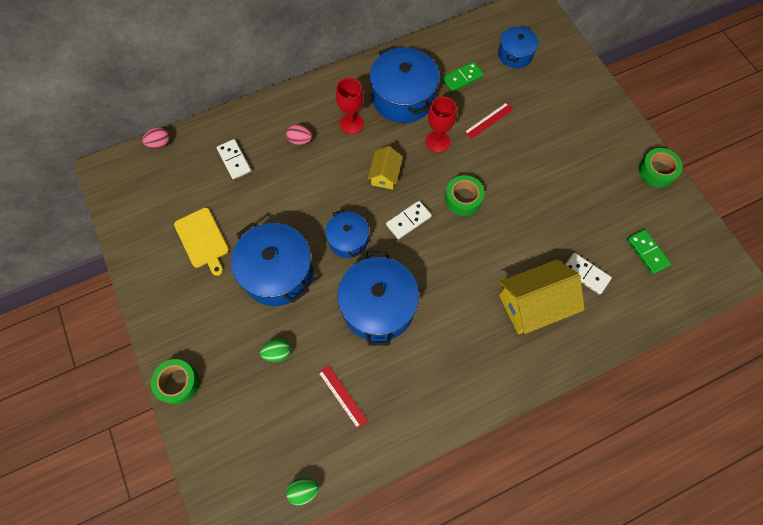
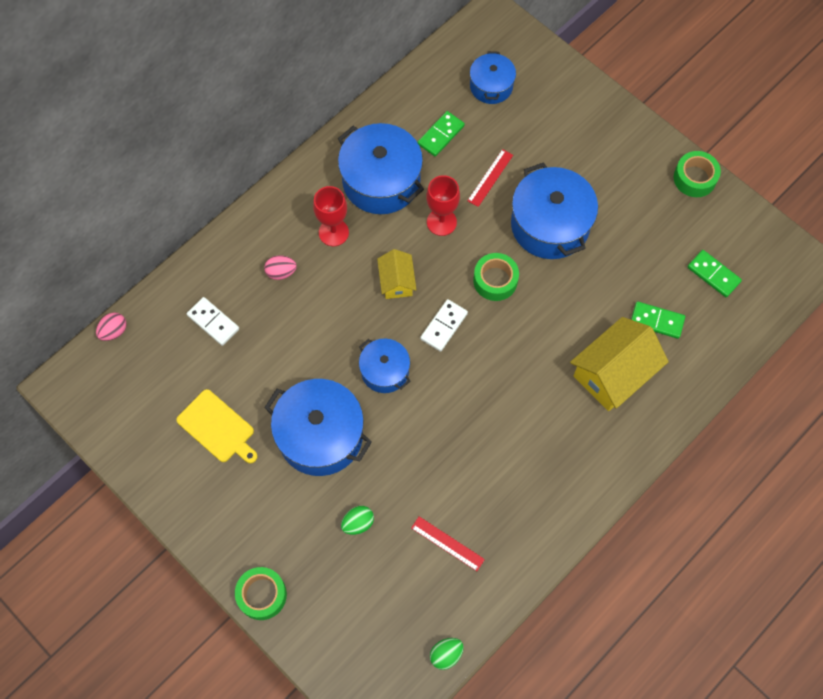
camera: 20 degrees left, 0 degrees up
(378, 306) = (448, 434): blue pot -> blue pot (550, 225)
(585, 274) = (657, 321): white domino -> green domino

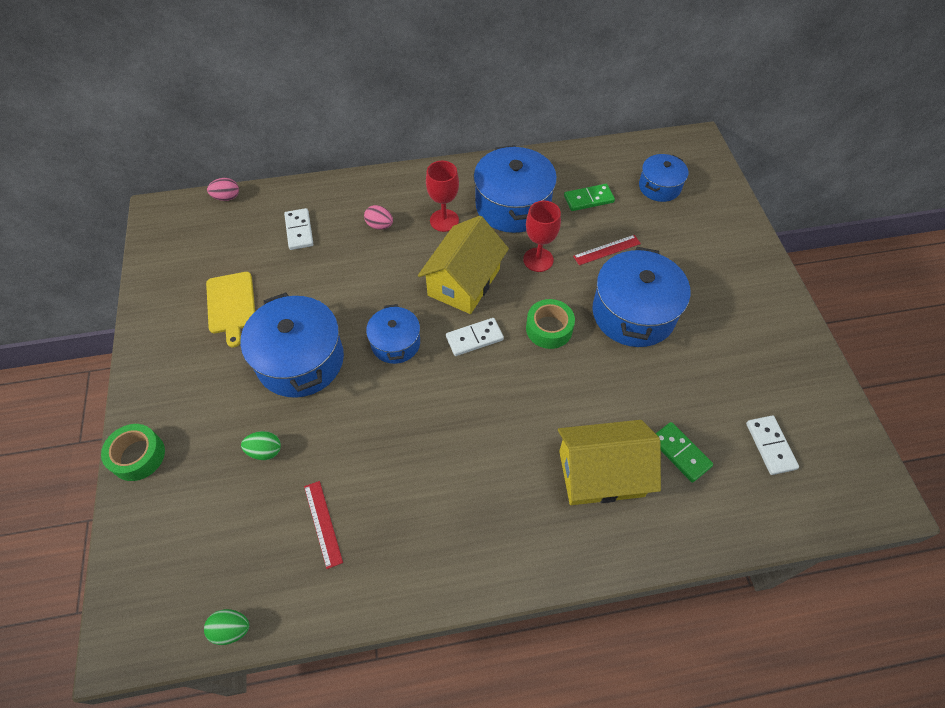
camera: 35 degrees right, 10 degrees down
(397, 281) = (464, 282): yellow house -> yellow house, size x1.80
(694, 178) = (806, 351): green tape -> none
(713, 274) = (770, 446): green domino -> white domino

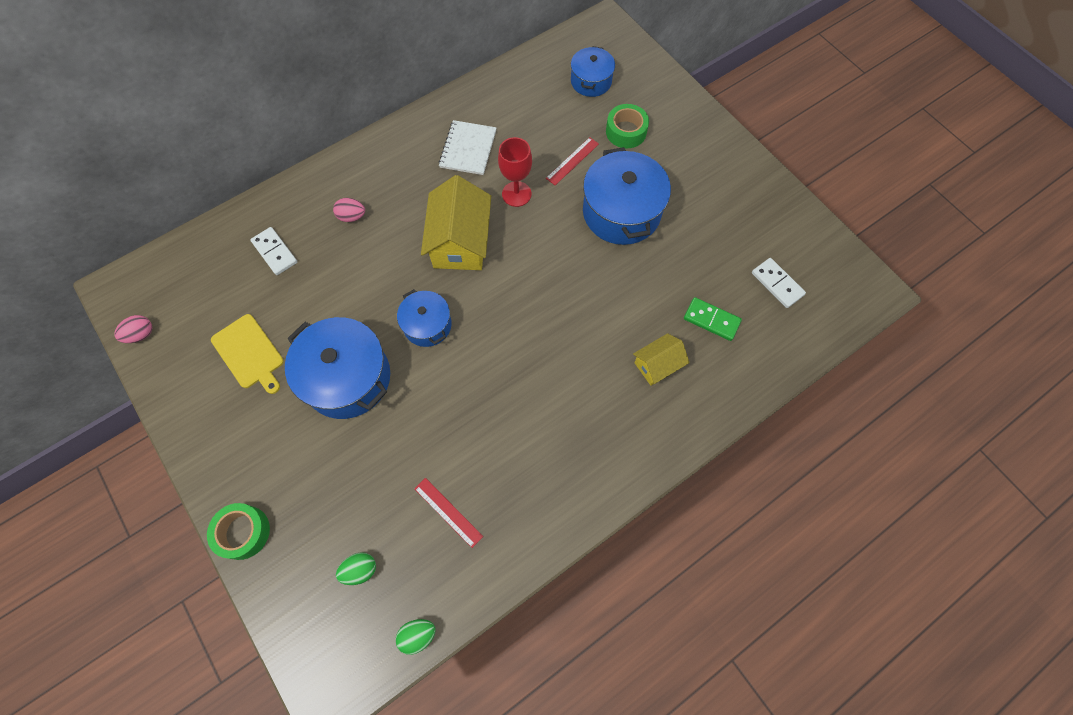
camera: 25 degrees left, 10 degrees up
(227, 197) = (179, 246): pink egg -> pink egg (141, 334)
(265, 451) = (361, 474): green egg -> green egg (360, 570)
(444, 220) = (411, 188): red goblet -> none
(474, 338) = (496, 291): white domino -> none
(512, 205) = (468, 149): blue pot -> white notebook
(549, 329) = (556, 256): green tape -> green tape (626, 131)
(588, 199) = (534, 117): green domino -> none
(601, 473) = (657, 365): yellow house -> yellow house, size x0.56

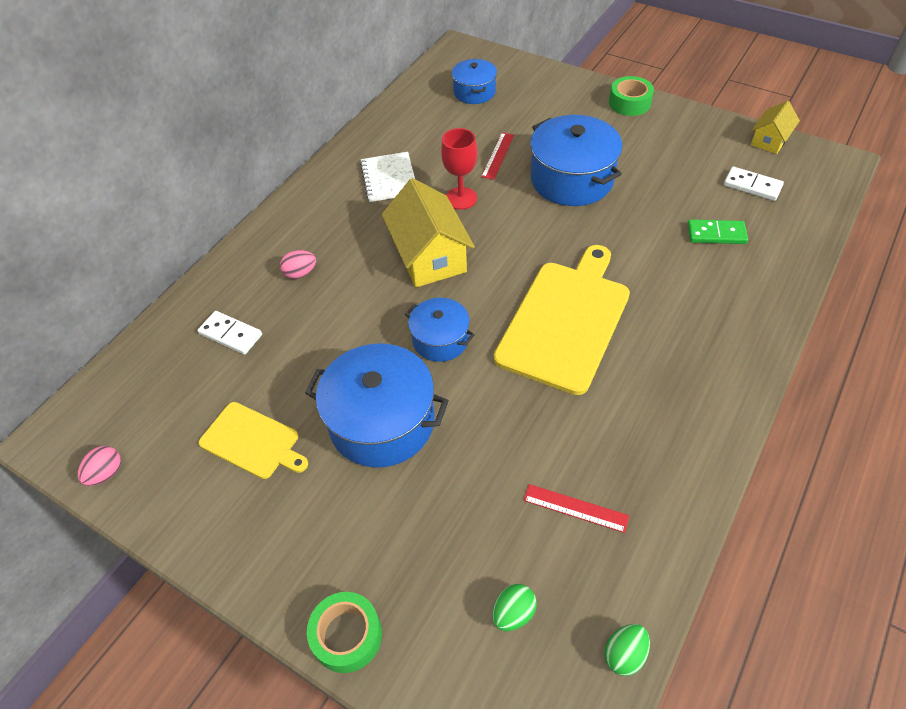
camera: 20 degrees left, 15 degrees down
(533, 350) = (565, 321): none -> yellow cutting board
(626, 131) = (532, 118): green tape -> green tape (629, 103)
(657, 365) = (694, 288): yellow house -> yellow house (769, 140)

